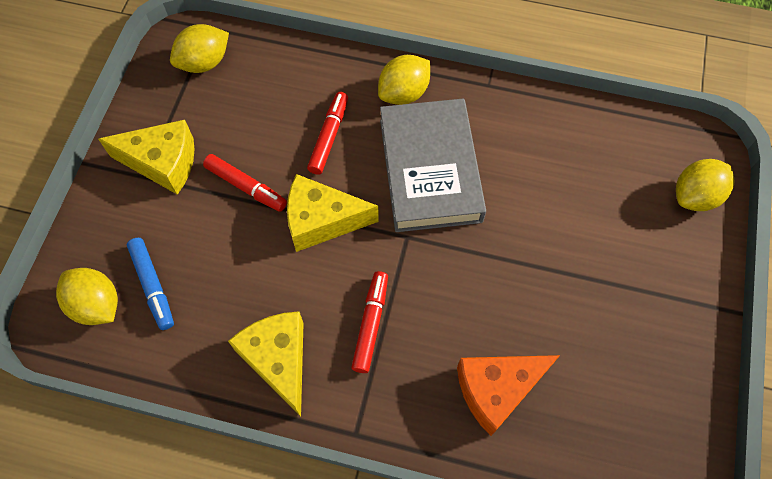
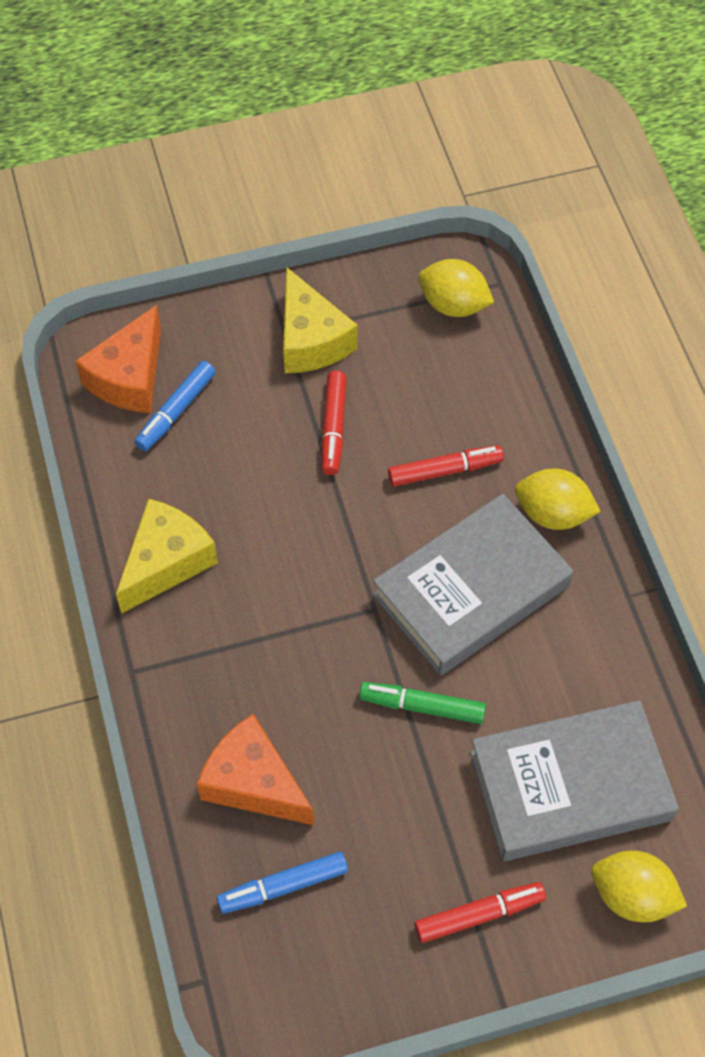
camera: 60 degrees right, 5 degrees down
(97, 305) = (129, 377): yellow lemon -> orange cheese
(322, 221) = (340, 518): yellow cheese -> none
(371, 324) = (254, 625): red marker -> red marker (479, 915)
(498, 246) = (422, 706): none -> green marker
(588, 411) = (283, 886): none -> blue marker
(603, 189) = (570, 786): none -> grey book

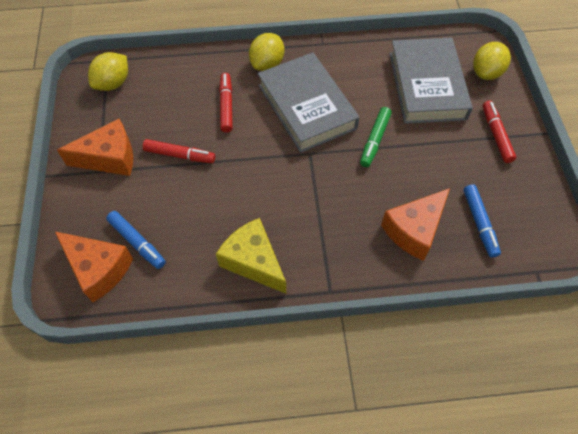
camera: 80 degrees left, 0 degrees up
(311, 340) = (109, 158): yellow cheese -> orange cheese

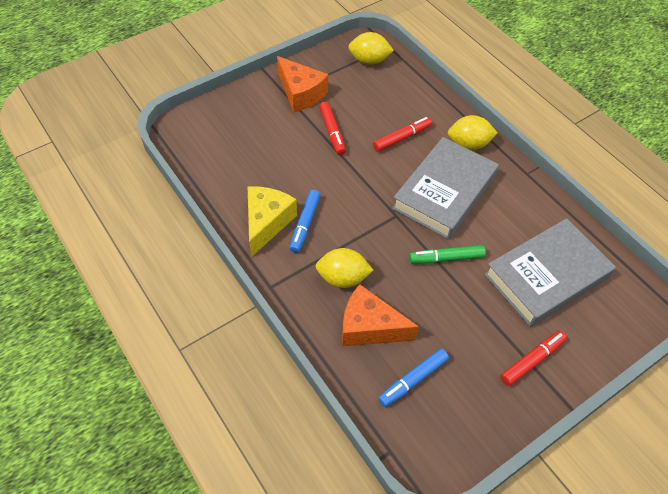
camera: 60 degrees right, 5 degrees down
(98, 269) = (206, 134): orange cheese -> none
(137, 242) = (240, 145): blue marker -> blue marker (305, 224)
(486, 73) = (608, 324): yellow lemon -> yellow lemon (343, 278)

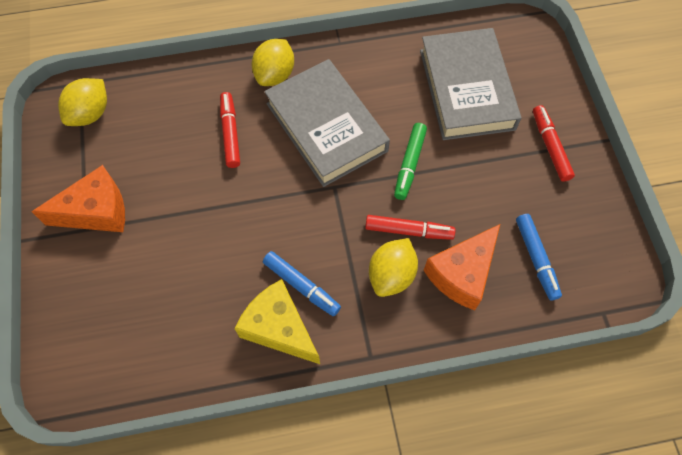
camera: 65 degrees left, 10 degrees up
(332, 132) = (180, 201): red marker -> red marker (408, 231)

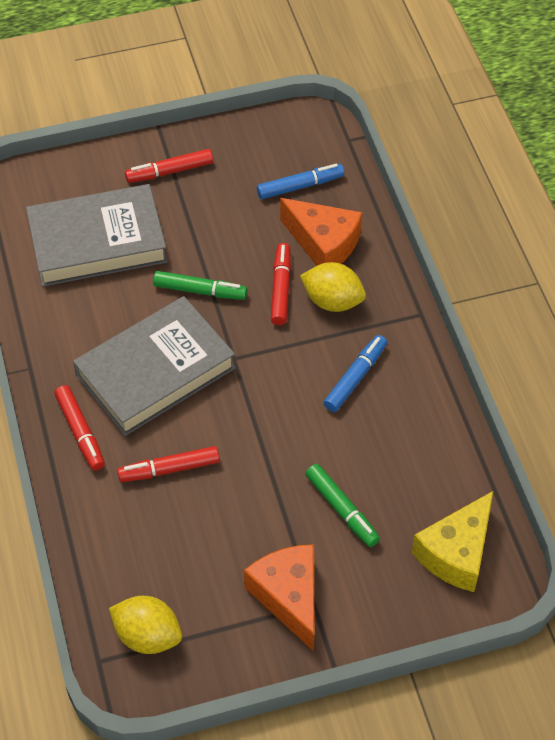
camera: 95 degrees left, 10 degrees down
(167, 259) = (342, 509): none -> green marker
(275, 75) = (80, 432): yellow lemon -> red marker
(279, 328) = (404, 393): yellow cheese -> yellow cheese (456, 553)

